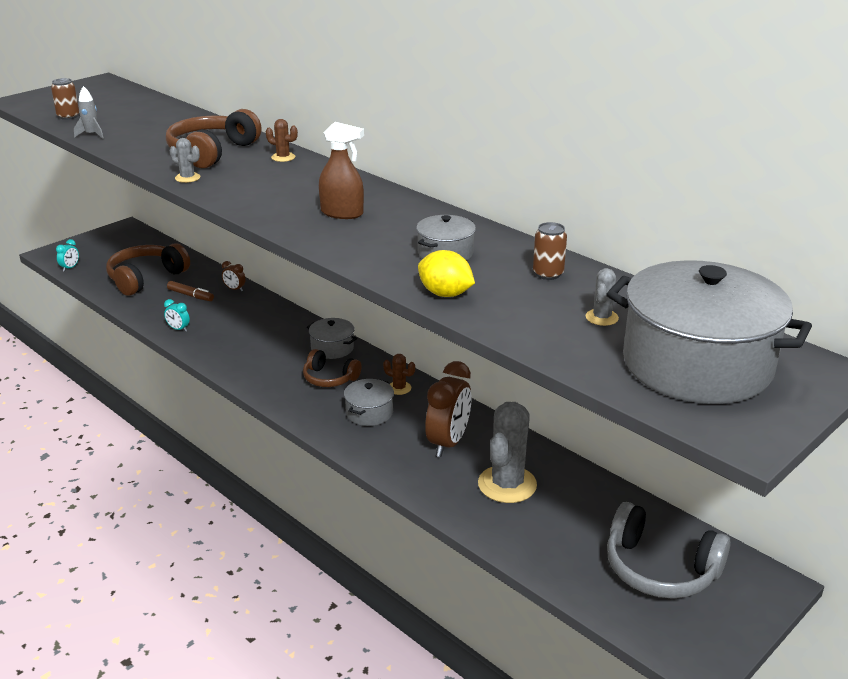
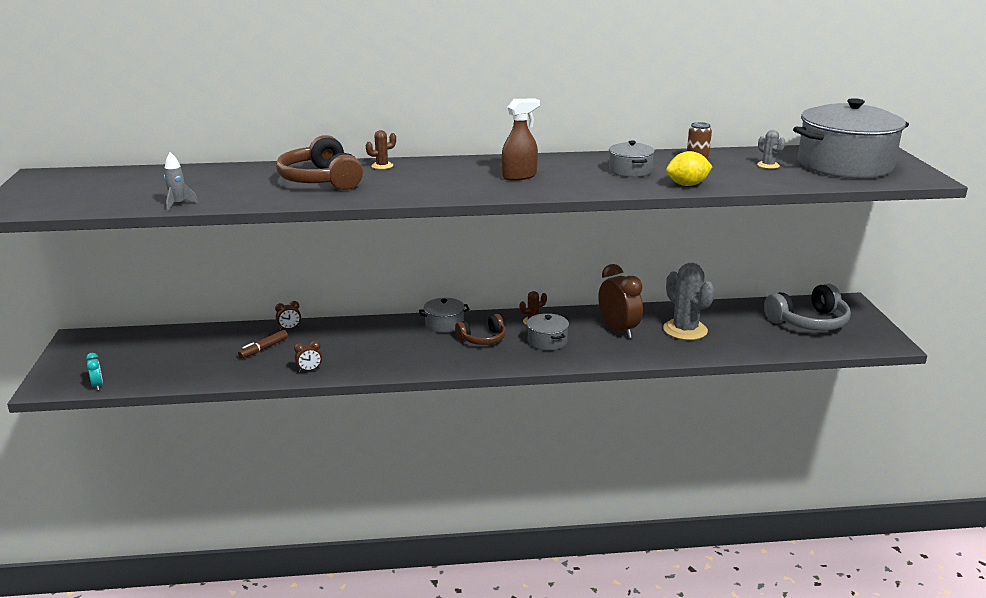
camera: 50 degrees left, 5 degrees down
(68, 116) = (105, 202): brown can -> none
(146, 278) = (194, 357): brown headphones -> none
(178, 329) = (309, 370): turquoise clock -> brown clock
(187, 178) = (358, 197): grey cactus -> none
(190, 295) = (264, 348): brown marker -> brown marker turned 150 degrees clockwise

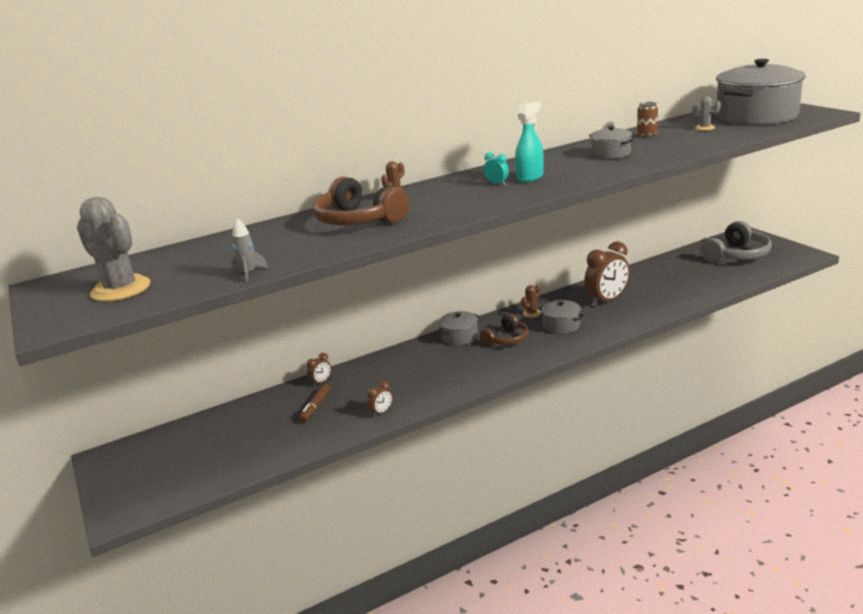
camera: 20 degrees left, 0 degrees up
(97, 385) = (177, 495): turquoise clock -> turquoise clock (497, 184)
(519, 176) = (530, 177): brown spray bottle -> turquoise spray bottle
(618, 330) = (607, 300): brown clock -> brown clock turned 105 degrees clockwise
(685, 330) = (656, 286): grey cactus -> grey cactus (121, 289)
(687, 185) = (672, 153): yellow lemon -> none

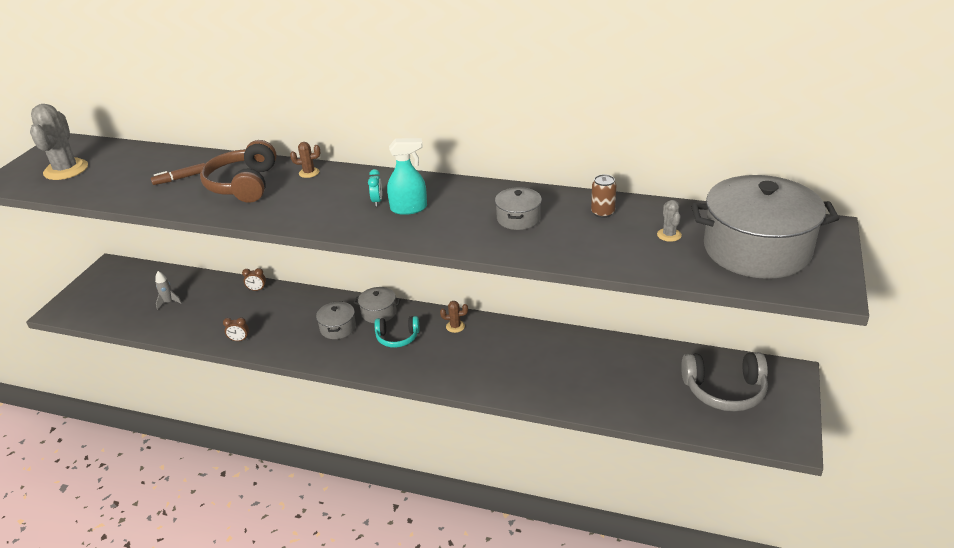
camera: 45 degrees right, 10 degrees up
(249, 273) = (114, 198): grey rocket -> grey rocket (169, 302)
(316, 407) = (224, 307): brown marker -> brown marker (180, 178)
(506, 339) = (397, 337): brown headphones -> turquoise headphones
(561, 325) = (450, 354): grey pot -> grey pot (338, 328)
(607, 300) = (524, 355): brown clock -> none

